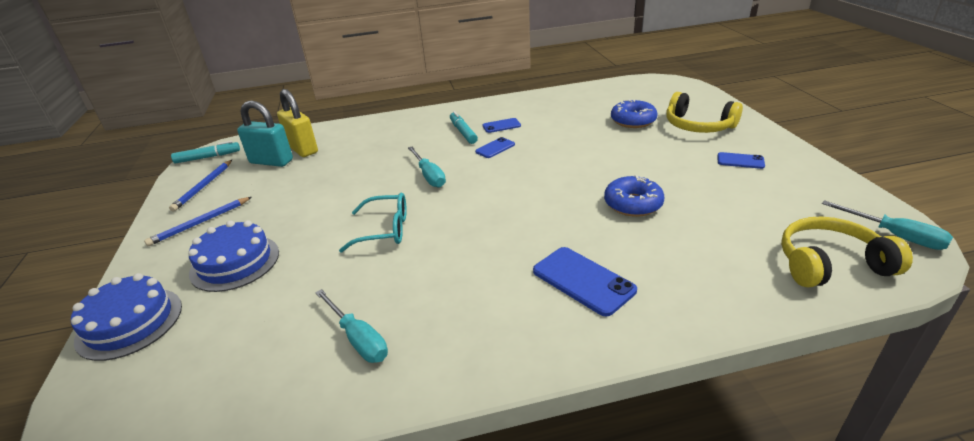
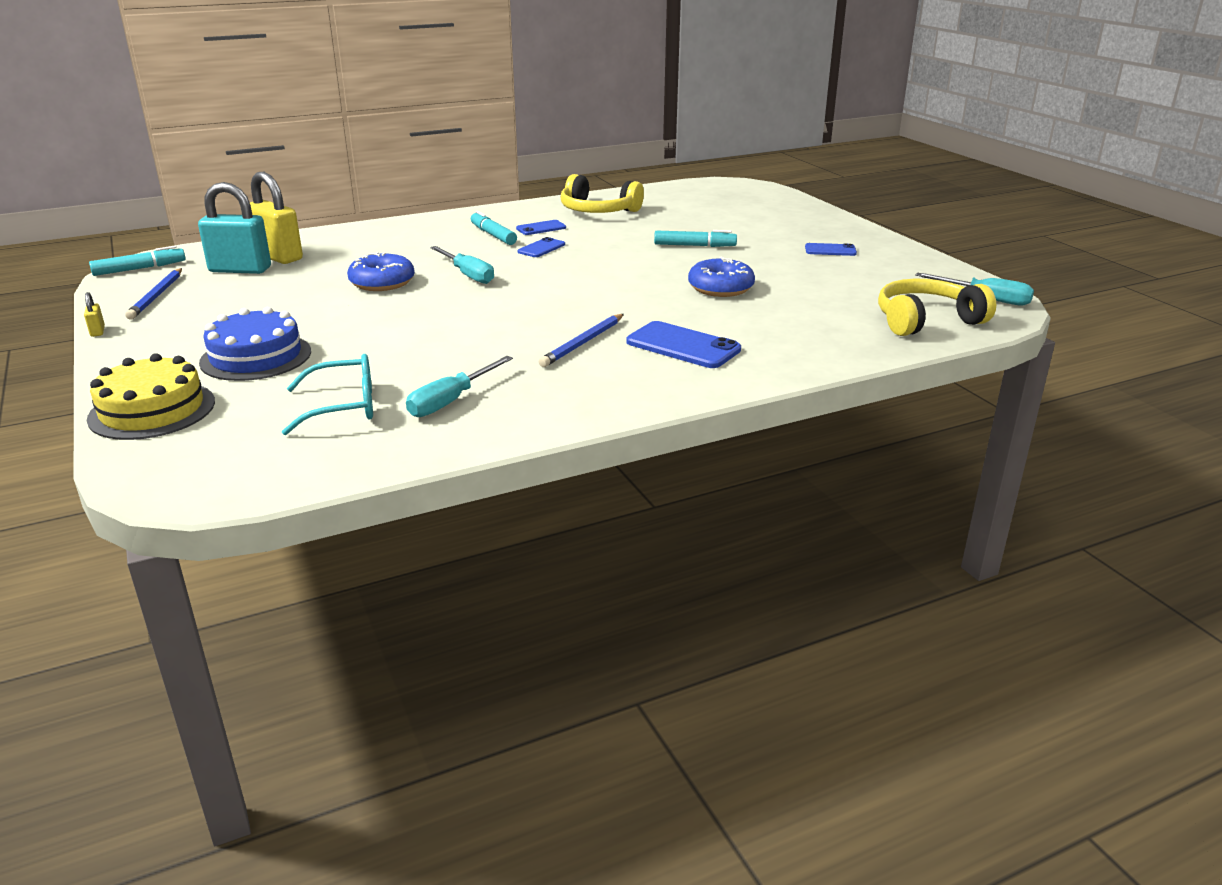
camera: 15 degrees left, 5 degrees down
(130, 323) = (152, 410): blue cake -> yellow cake
(145, 223) = (97, 331): none -> yellow padlock
(200, 223) = (180, 327): blue pencil -> blue pencil (583, 343)
(358, 339) = (451, 401): turquoise screwdriver -> turquoise screwdriver turned 90 degrees clockwise
(385, 230) = (436, 321): turquoise glasses -> turquoise glasses (344, 406)
(620, 150) = (694, 246): none -> turquoise marker
(633, 121) = (703, 220): blue donut -> blue donut (382, 283)
(698, 126) = (779, 222): yellow headphones -> yellow headphones (598, 211)

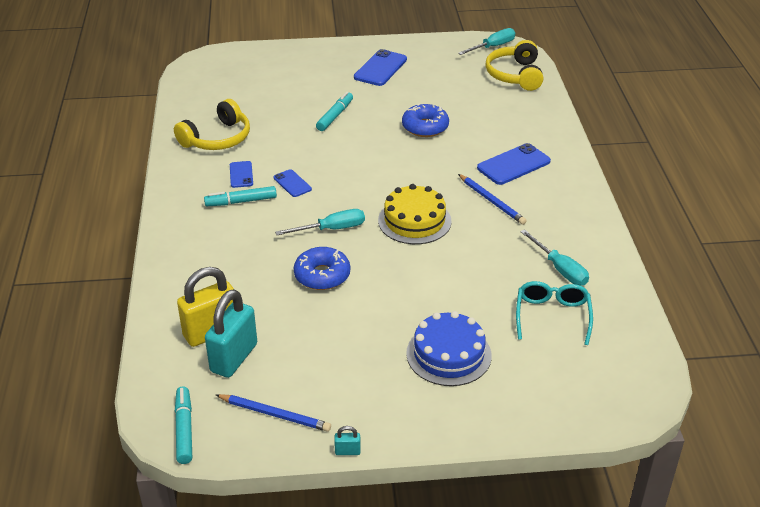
camera: 70 degrees left, 10 degrees up
(97, 331) = (347, 451): yellow padlock -> turquoise padlock
(152, 410) = (525, 411): yellow cake -> yellow cake (414, 221)
(830, 250) = (380, 68): blue phone -> blue phone, size x1.73

